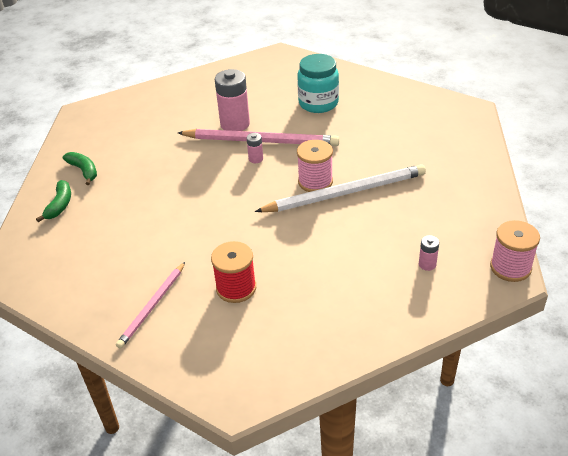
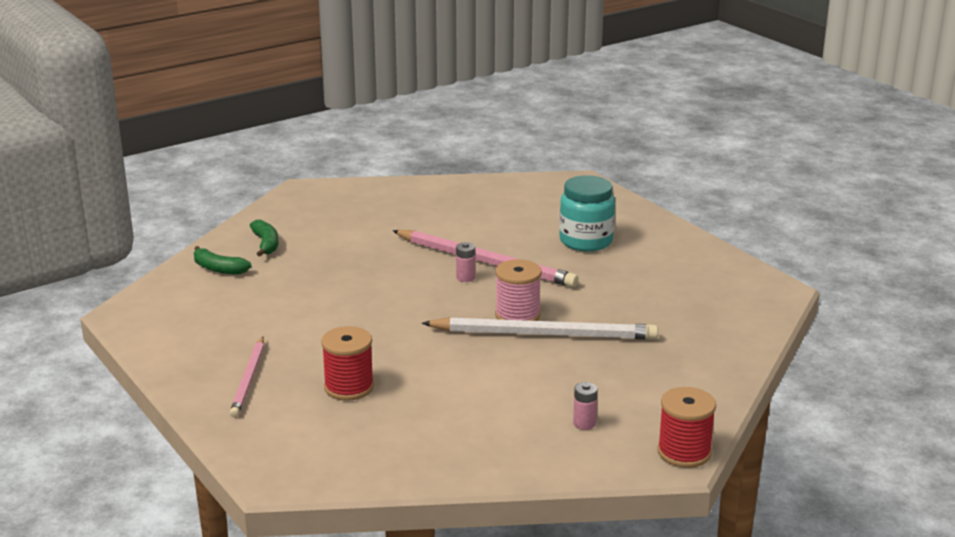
camera: 20 degrees right, 15 degrees down
(60, 205) = (218, 269): green banana -> green banana turned 90 degrees clockwise
(152, 306) = (248, 379): pink pencil -> pink pencil turned 45 degrees counterclockwise
(235, 124) = (468, 239): pink battery -> none
(510, 267) = (684, 452): pink spool -> red spool

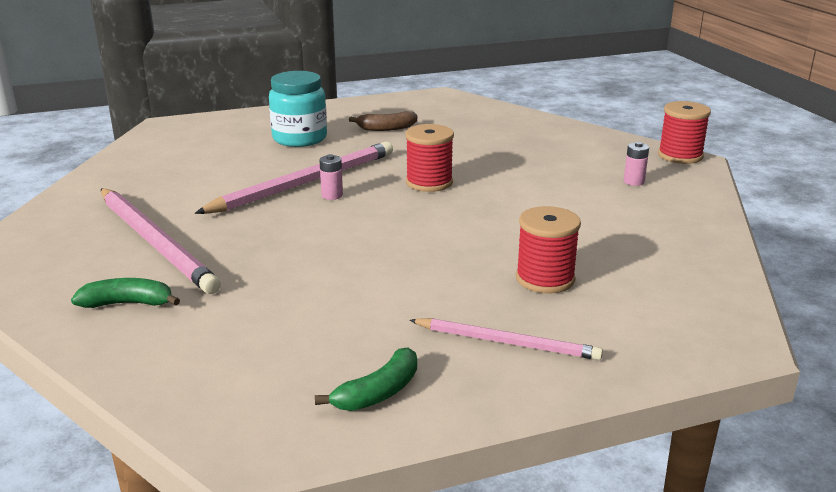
camera: 75 degrees left, 0 degrees up
(218, 269) = (170, 347): green banana -> green banana (378, 393)
(352, 231) = (155, 242): none -> pink pencil
(517, 315) = (429, 182): pink spool -> red spool
(544, 334) = (472, 176): white pencil -> none
(644, 276) = (386, 128): none -> brown banana

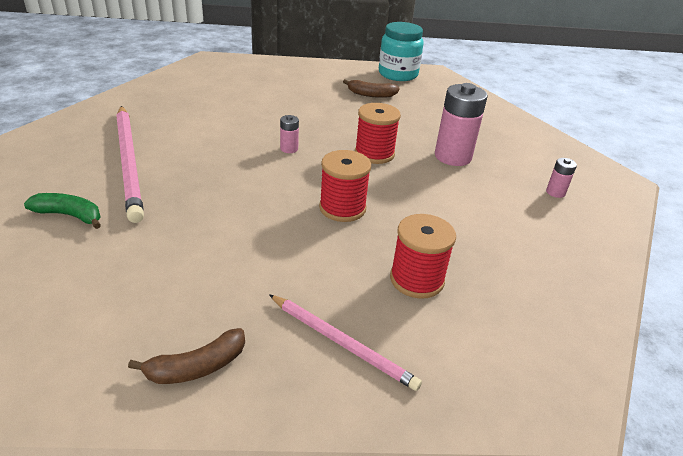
camera: 15 degrees right, 10 degrees up
(300, 138) = (298, 90): turquoise jar -> turquoise jar (398, 74)
(305, 183) = (276, 132): pink pencil -> none
(378, 393) = (197, 367): green banana -> brown banana
(513, 170) = (453, 157): none -> pink battery
(680, 156) = (613, 174): red spool -> red spool (342, 208)

